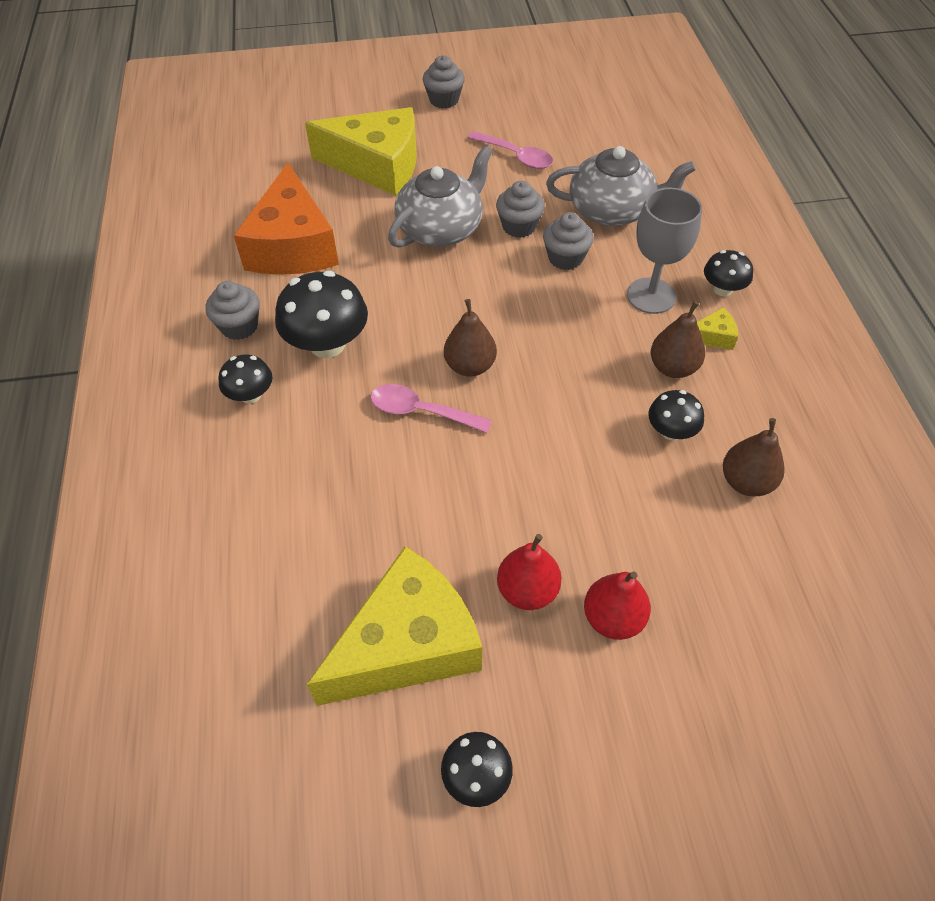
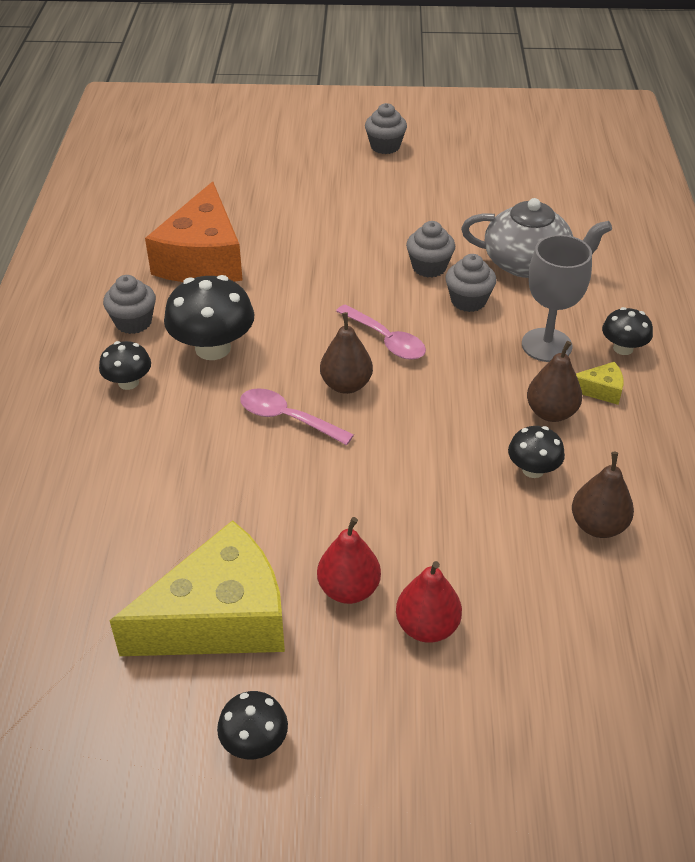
camera: 10 degrees right, 10 degrees down
(377, 165) = (303, 197): yellow cheese -> none
(441, 229) = (350, 260): grey teapot -> none
(516, 156) = (443, 204): pink spoon -> pink spoon (386, 340)

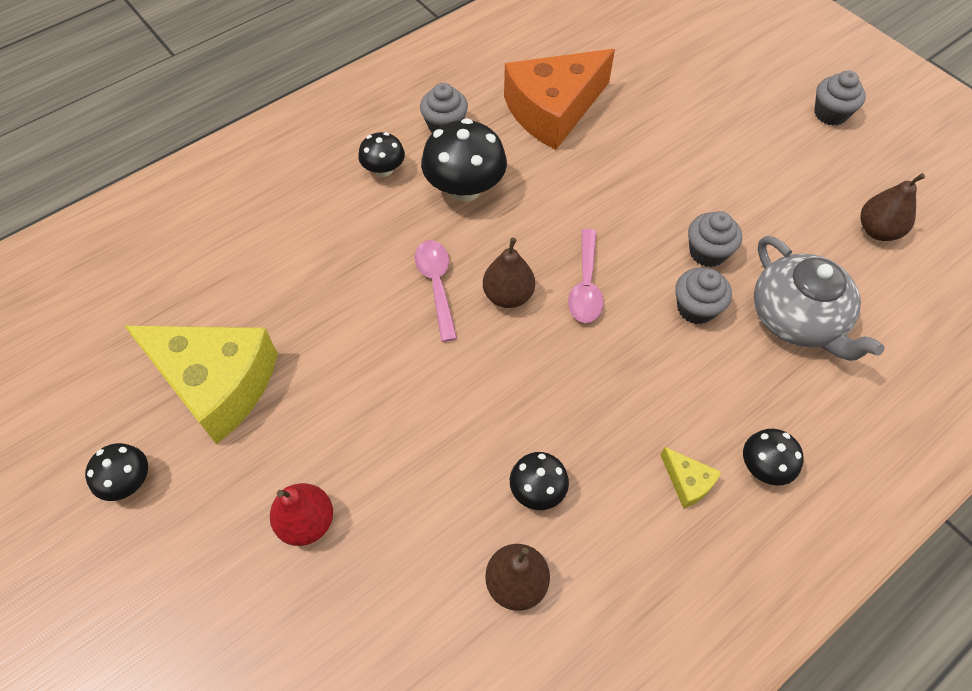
camera: 50 degrees right, 15 degrees up
(348, 589) = (302, 444): red pear -> none
(546, 345) = (702, 403): grey goblet -> none
(551, 413) = (619, 461): brown pear -> brown pear (877, 230)

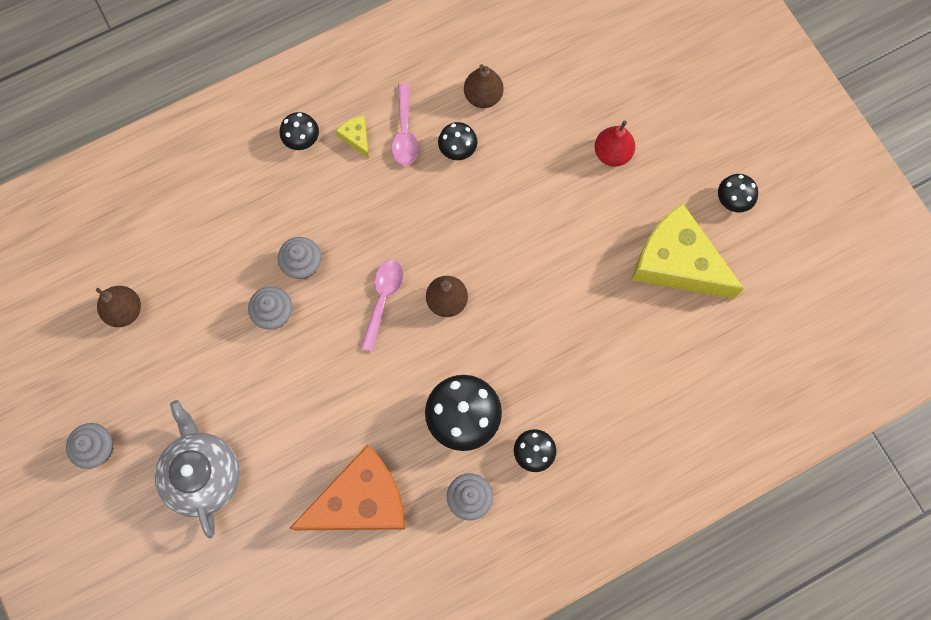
camera: 170 degrees left, 15 degrees up
(437, 285) = (502, 320): pink spoon -> pink spoon (404, 132)
(797, 318) = (229, 243): grey teapot -> grey teapot (203, 474)

